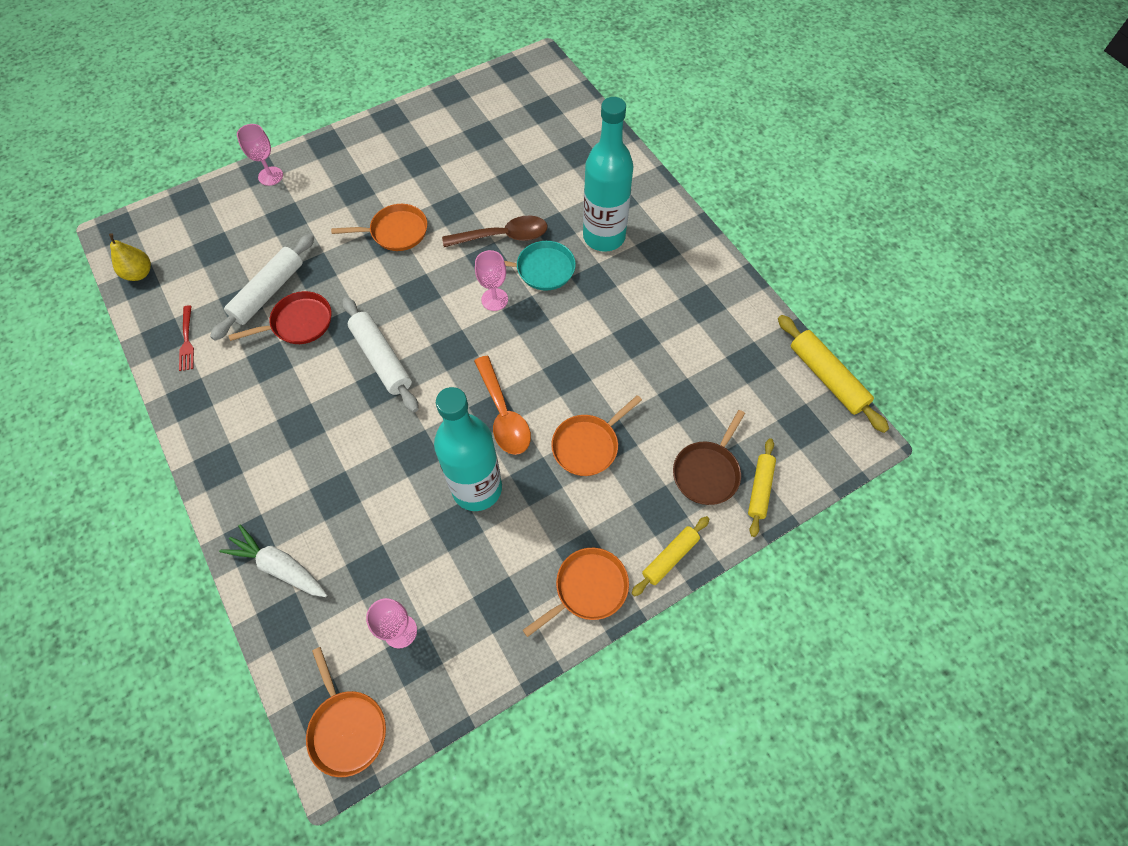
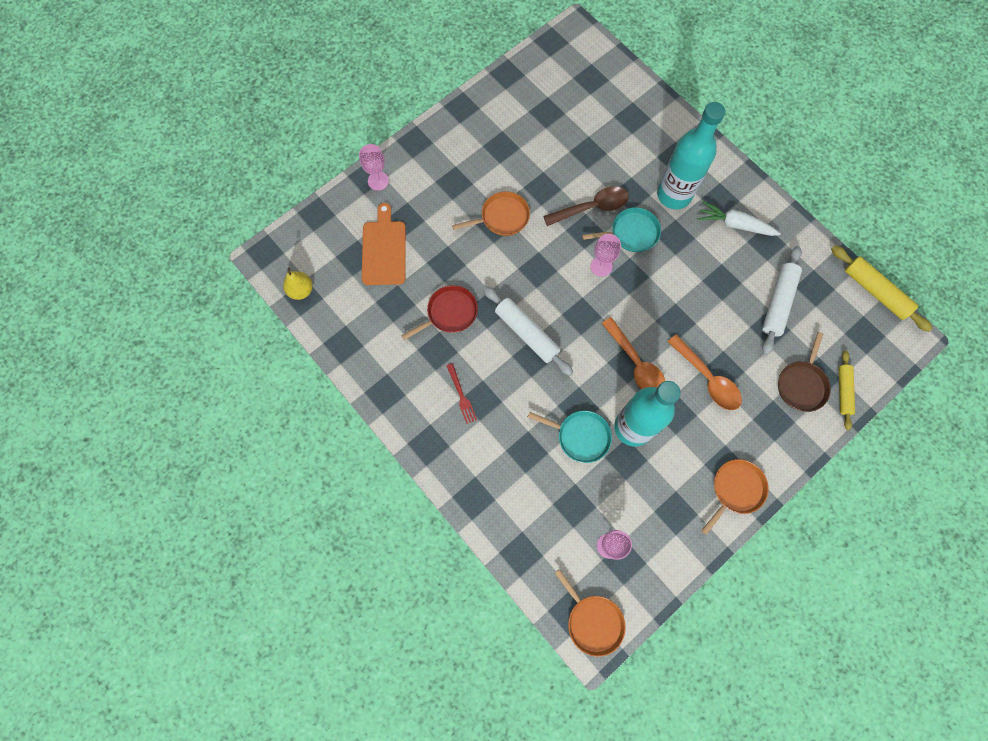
camera: 10 degrees left, 10 degrees up
(187, 340) = (364, 343): red fork -> red fork (461, 395)
(249, 245) = (384, 250): none -> orange cutting board
(268, 292) = (415, 290): white rolling pin -> white rolling pin (778, 303)
(279, 566) = (504, 514): white carrot -> white carrot (735, 224)
(408, 488) = (580, 436): none -> turquoise pan
(588, 445) = (707, 378): orange pan -> orange spoon
(670, 557) = (789, 456): yellow rolling pin -> none

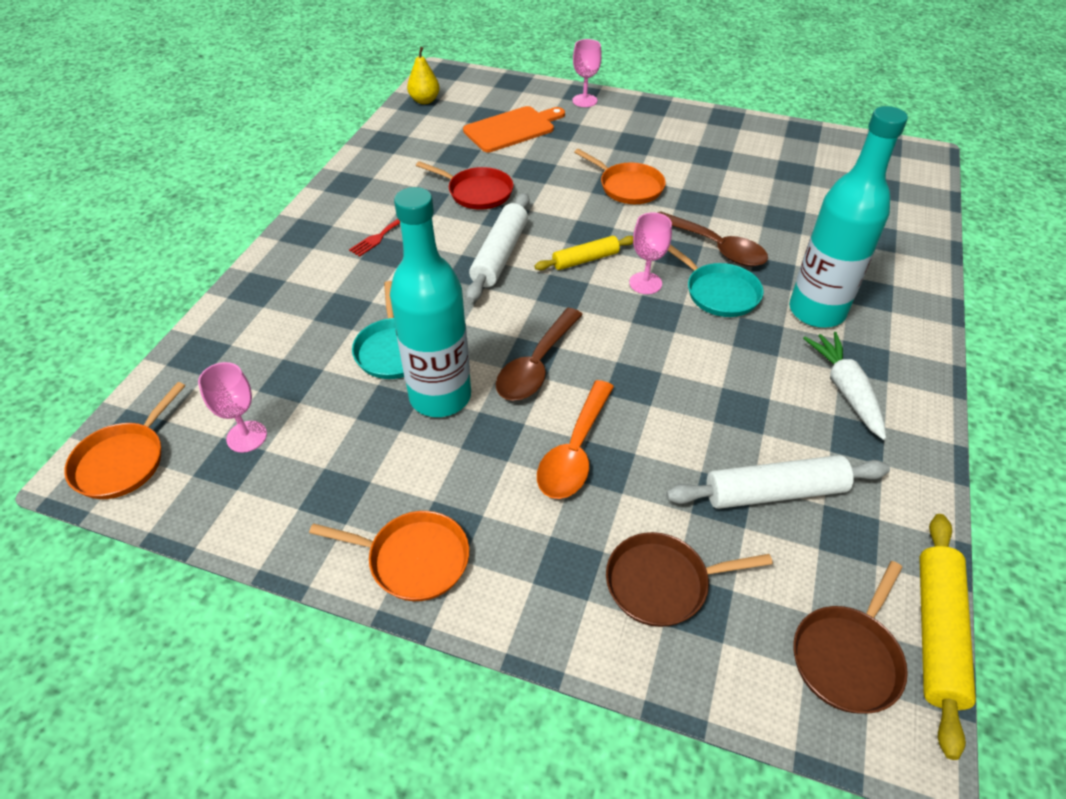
camera: 60 degrees right, 25 degrees down
(636, 364) = (536, 365): orange spoon -> brown spoon
(843, 391) = (701, 656): yellow rolling pin -> yellow rolling pin (585, 259)
(869, 334) = (847, 658): none -> brown pan

